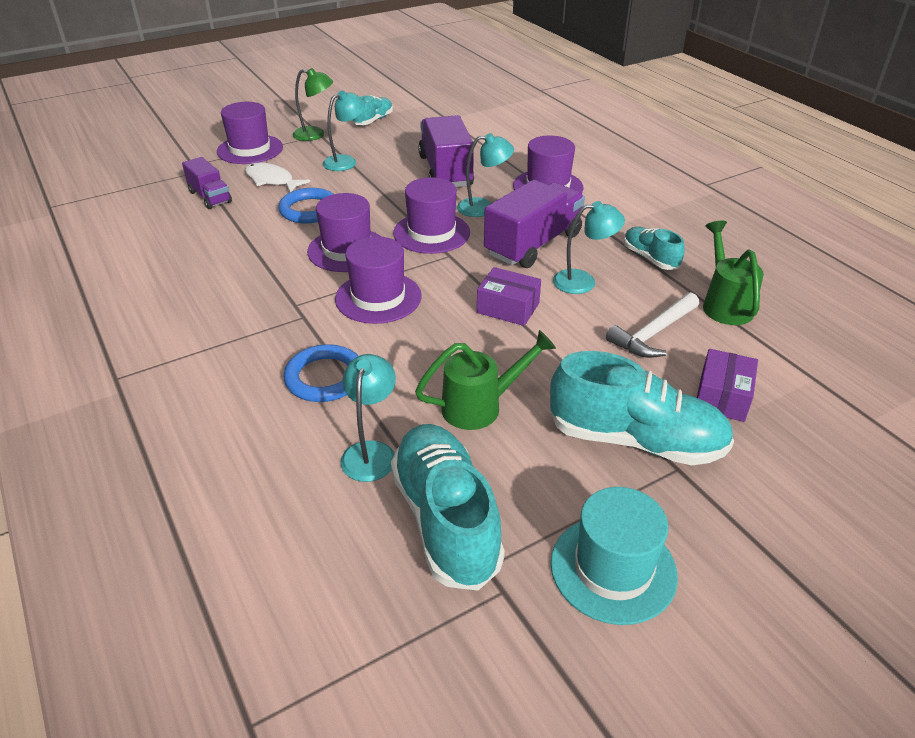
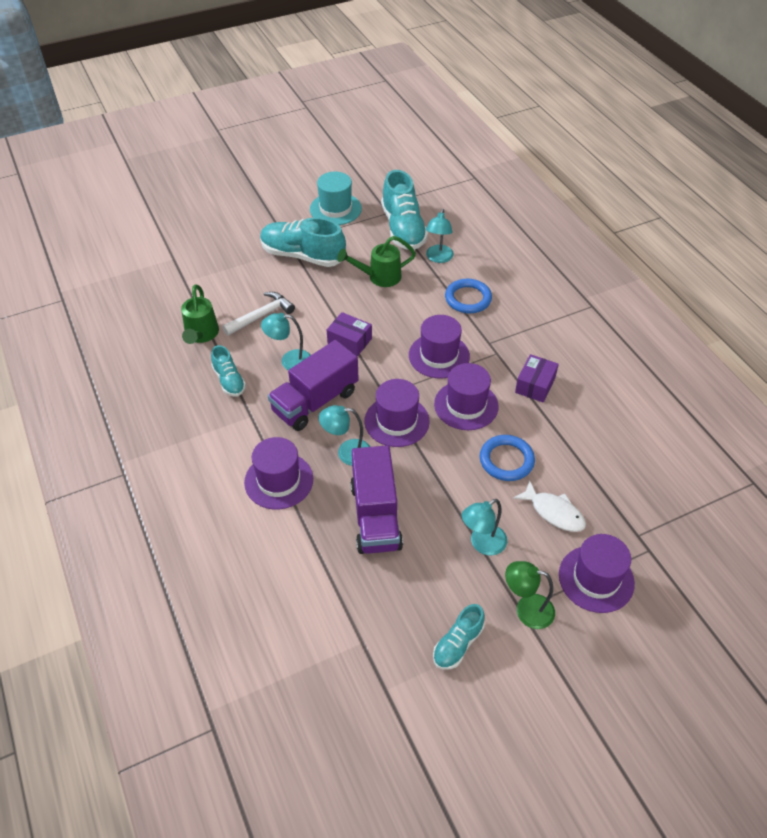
camera: 175 degrees left, 10 degrees up
(210, 197) = (606, 487): purple truck -> none
(722, 397) = (244, 274): purple box -> purple box (535, 385)

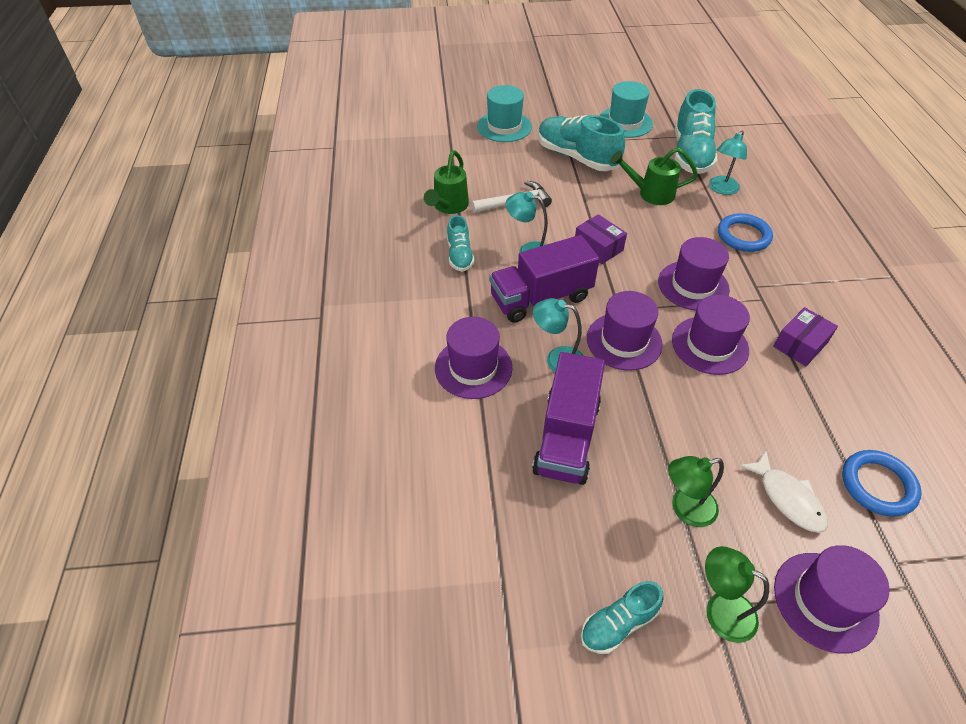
camera: 20 degrees right, 0 degrees up
(224, 239) = (504, 127): none -> turquoise hat
(482, 544) = (685, 509): turquoise lamp -> green lamp
(506, 460) = (742, 419): blue ring -> blue ring (877, 485)

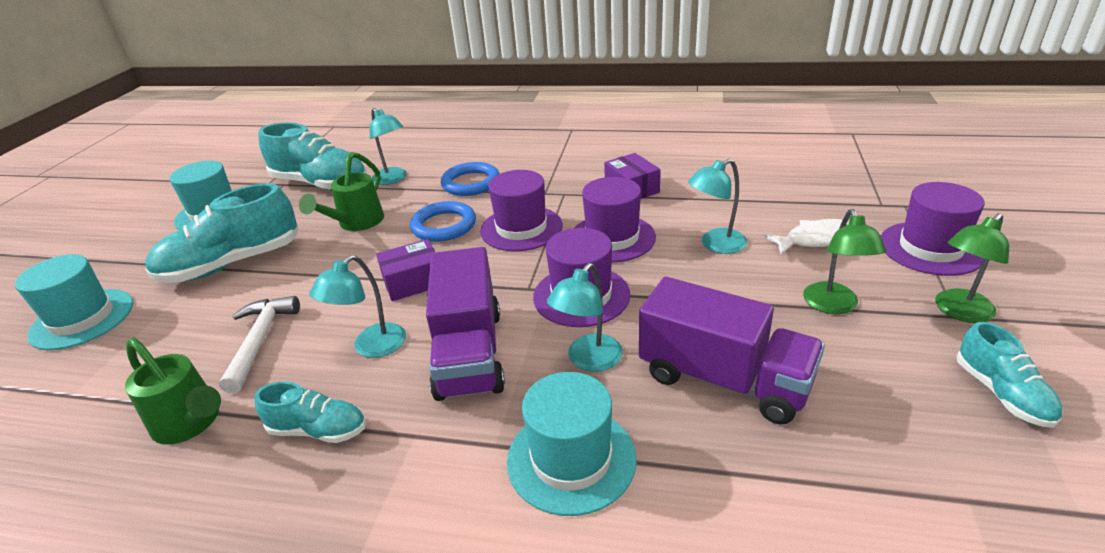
camera: 70 degrees left, 15 degrees down
(473, 368) = (571, 459): purple hat -> turquoise hat
(737, 418) = (715, 244): none -> turquoise lamp
(877, 485) = (801, 192): blue ring -> blue ring (444, 226)

